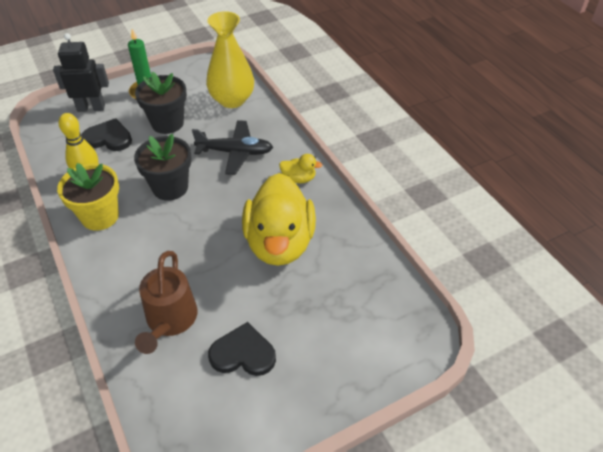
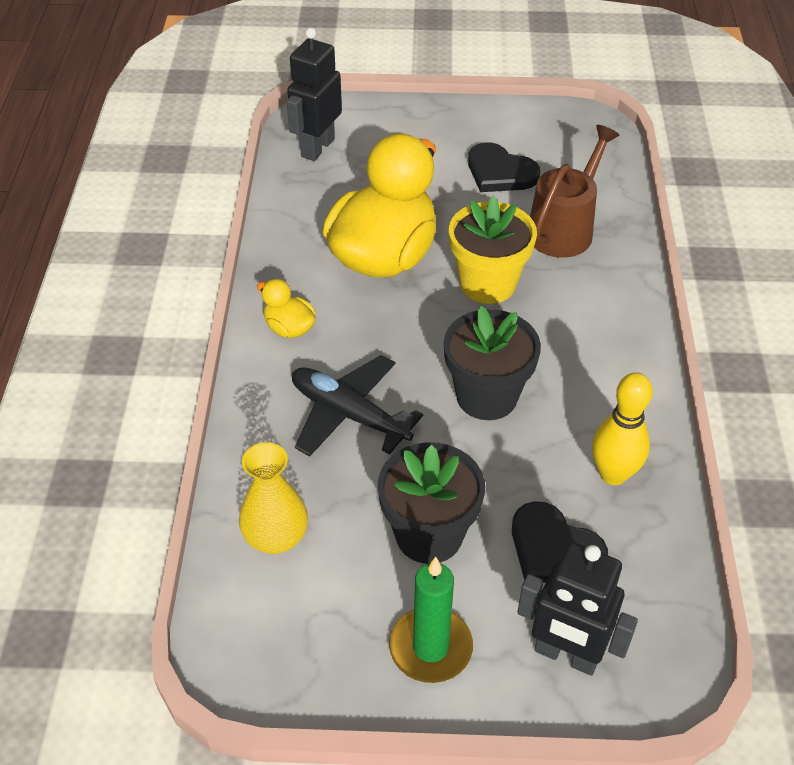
camera: 150 degrees left, 0 degrees up
(100, 216) = (612, 393): yellow flower pot -> yellow flower pot (488, 283)
(232, 100) = (276, 536): yellow vase -> yellow vase, size x0.66
(393, 310) = (317, 147): none -> black robot

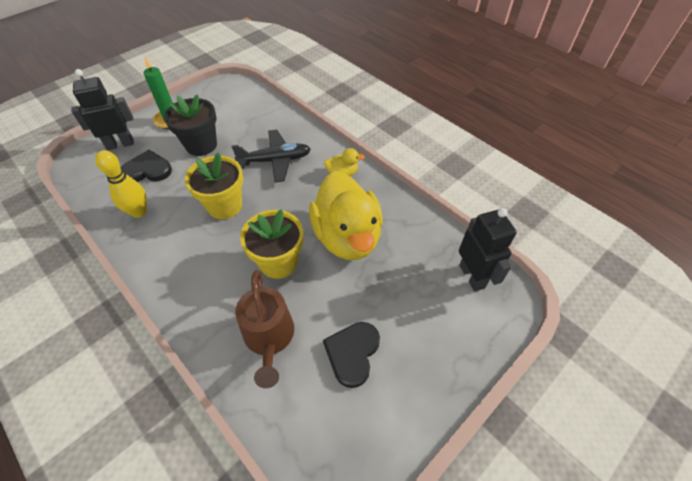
camera: 135 degrees right, 5 degrees up
(276, 536) = (255, 113): yellow vase -> none
(486, 396) = (224, 205): black flower pot -> yellow flower pot
(500, 172) = (352, 353): black heart -> black heart turned 60 degrees counterclockwise

